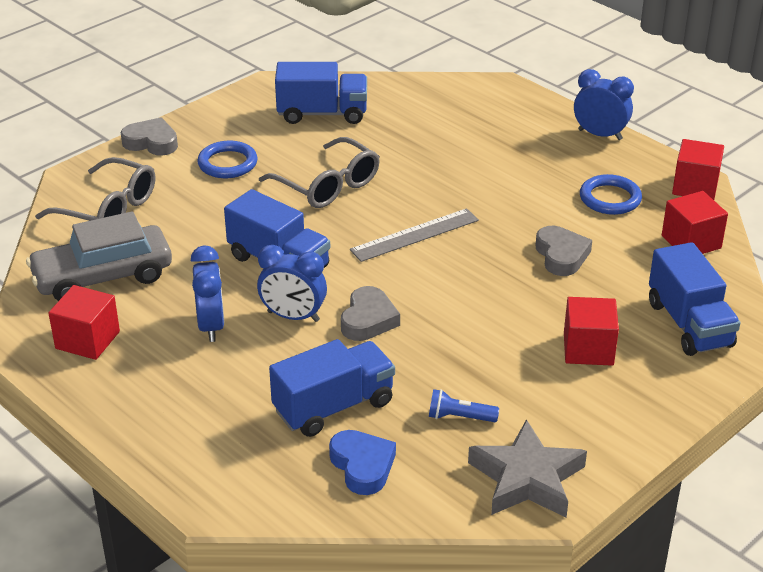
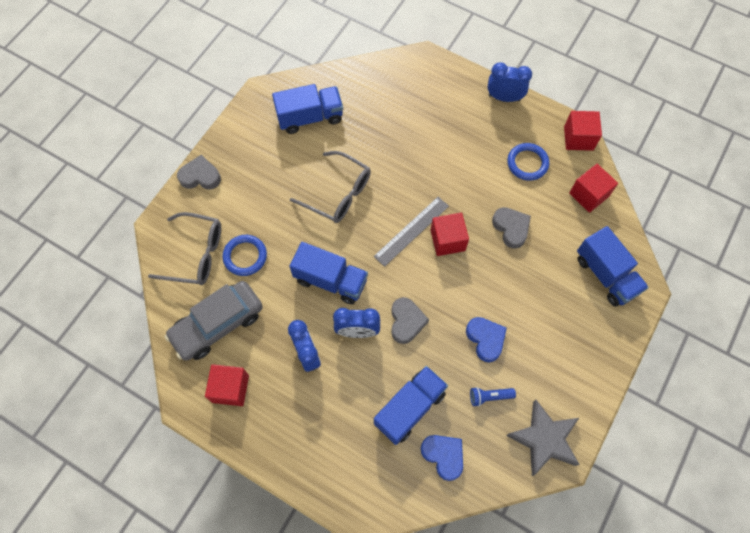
camera: 15 degrees left, 30 degrees up
(227, 163) = (262, 187): blue ring -> blue ring (245, 256)
(478, 357) = (485, 339): none -> blue heart
(588, 349) = (550, 314): red cube -> red cube (447, 240)

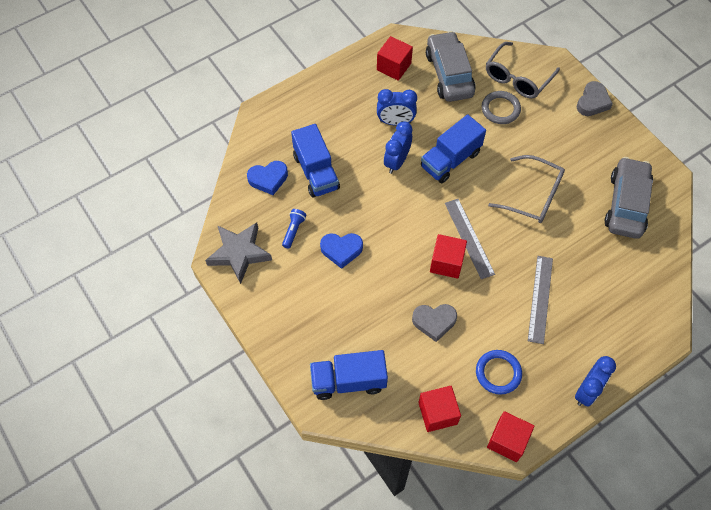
camera: 115 degrees right, 5 degrees down
(245, 256) = (500, 109): blue ring -> grey ring
(310, 117) = (626, 204): blue truck -> grey car
(338, 193) = (532, 196): grey glasses -> grey glasses turned 120 degrees counterclockwise
(406, 322) = (387, 199): grey heart -> none
(441, 154) = (540, 299): none -> grey ruler

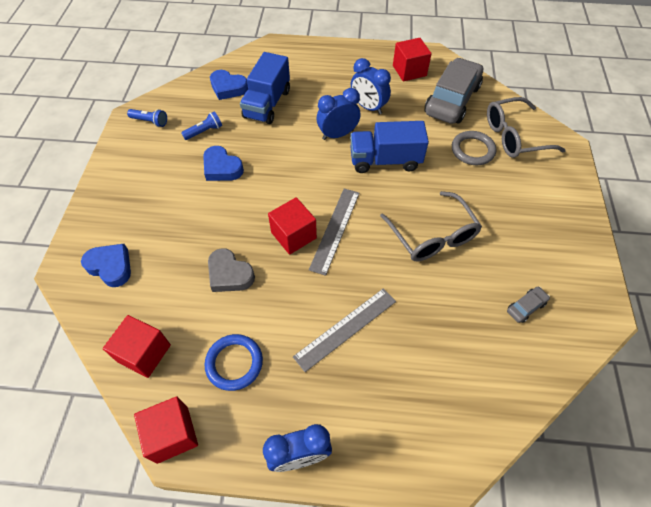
camera: 40 degrees right, 5 degrees down
(239, 253) = (150, 121): grey star -> blue flashlight
(348, 381) = (110, 267): blue truck -> blue heart
(592, 102) = (575, 197): grey heart -> none
(626, 204) = (525, 307): grey car -> grey car, size x0.41

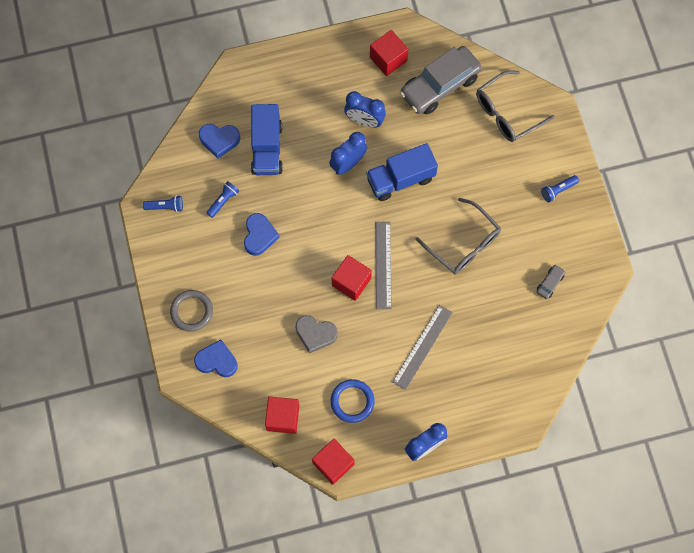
camera: 20 degrees left, 15 degrees up
(222, 168) = (259, 236): blue heart -> blue heart turned 105 degrees counterclockwise
(452, 100) = (440, 86): grey car -> grey car turned 135 degrees counterclockwise
(472, 150) = (474, 142): grey ring -> grey ring (191, 311)
(556, 216) = (558, 190): none -> blue flashlight

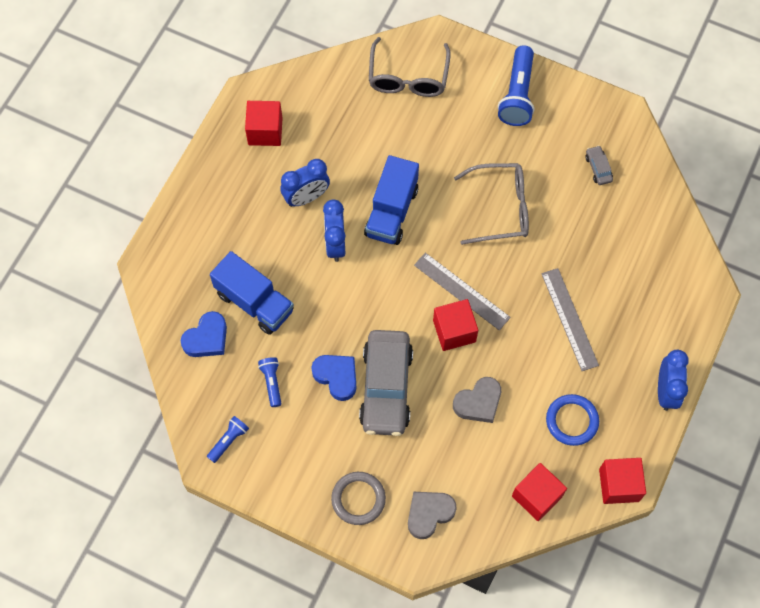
camera: 50 degrees left, 5 degrees down
(217, 361) = (429, 514): blue heart -> grey heart
(440, 86) = (331, 110): grey car -> grey car (386, 387)
(558, 190) = (517, 95): blue flashlight -> blue flashlight, size x1.87

